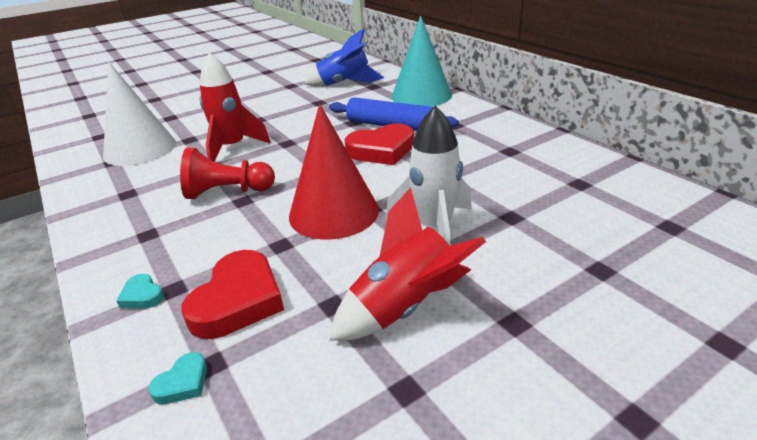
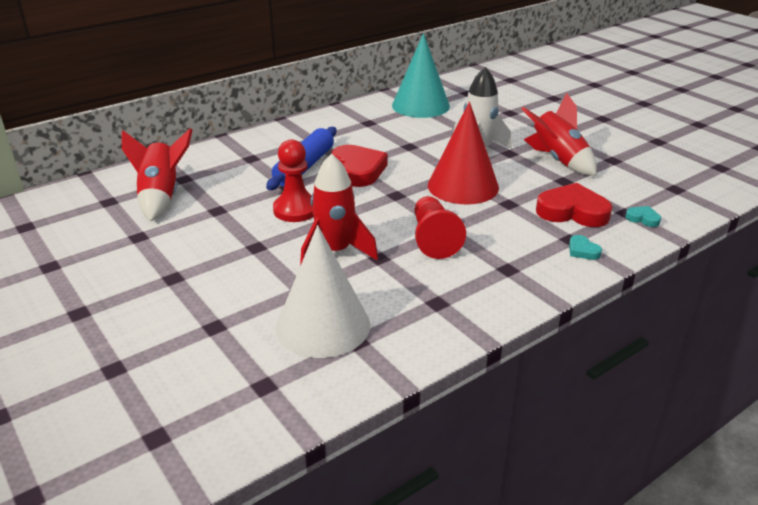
camera: 95 degrees left, 0 degrees up
(142, 295) = (582, 251): turquoise heart -> turquoise heart turned 105 degrees clockwise
(309, 128) = (296, 210): none -> red pawn
(344, 84) = (161, 197): blue rocket -> red rocket
(421, 95) = (231, 152): turquoise cone -> turquoise cone (420, 105)

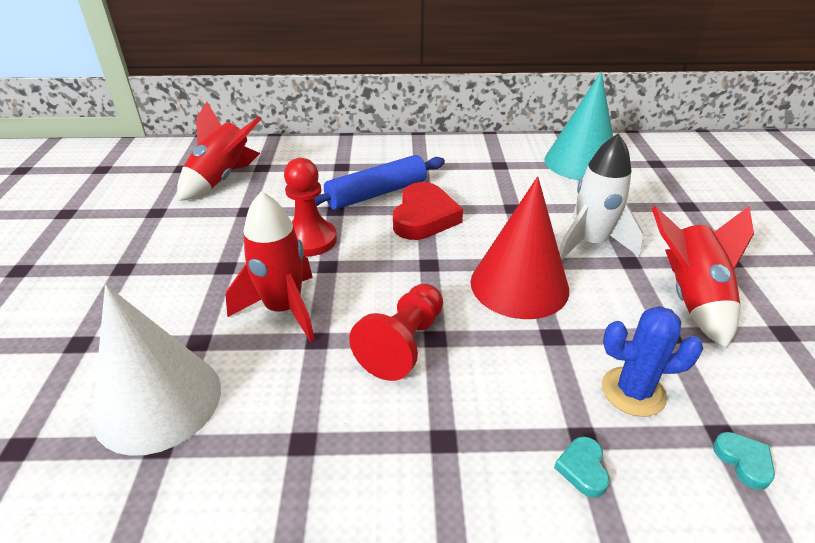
camera: 35 degrees right, 5 degrees up
(572, 211) = (633, 391): red heart -> blue cactus

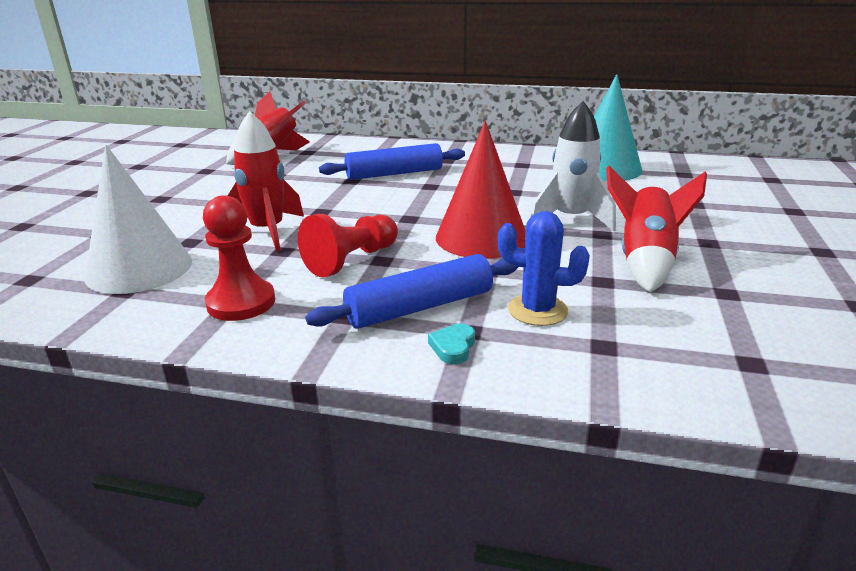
camera: 15 degrees right, 10 degrees down
(310, 240) = (317, 195): red pawn -> red pawn (241, 302)
(424, 217) = (426, 191): red heart -> none
(515, 409) = (420, 307): none -> blue rolling pin
(743, 461) = (611, 364): turquoise heart -> none

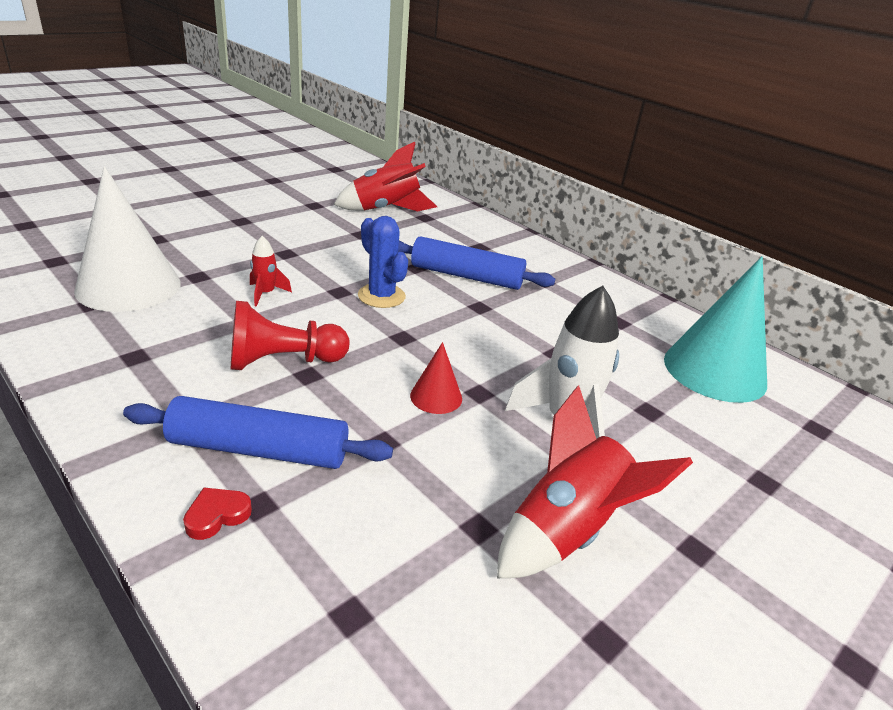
camera: 30 degrees right, 5 degrees up
(241, 302) = (141, 360): red pawn -> none
(267, 232) = (266, 294): red rocket -> red rocket, size x0.50
(453, 347) = (217, 515): turquoise heart -> red heart
(481, 237) = (436, 397): red cone -> red cone, size x0.46
(537, 310) = (354, 522): blue cactus -> blue cactus (381, 296)

